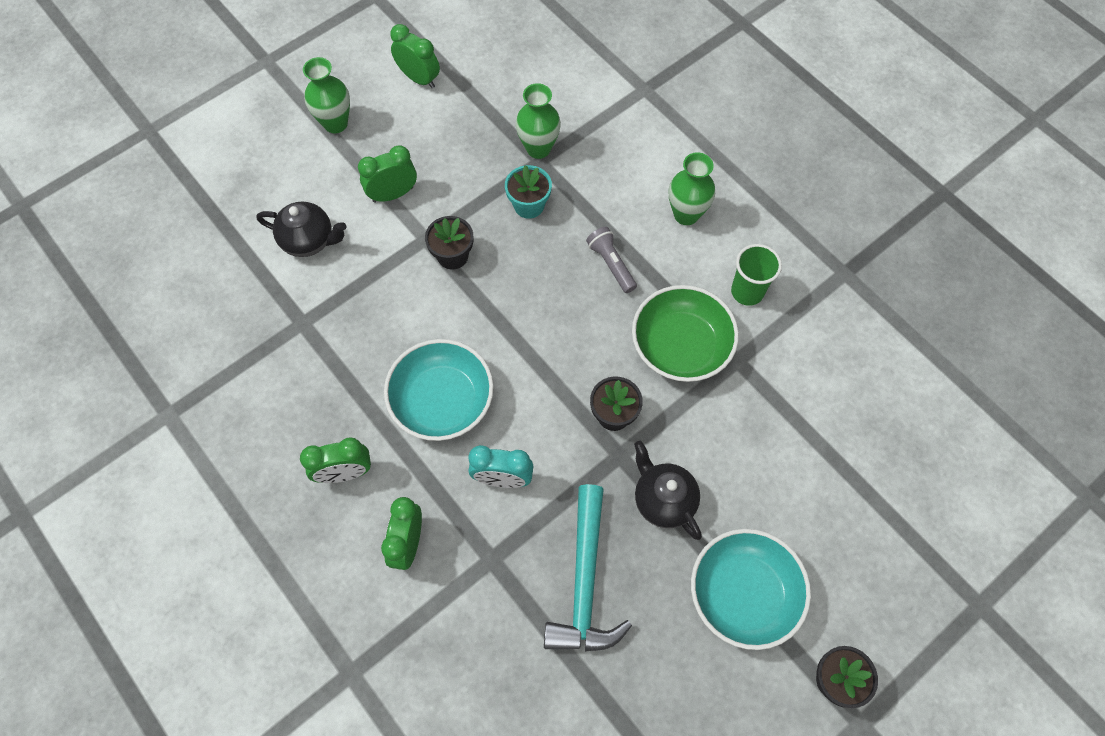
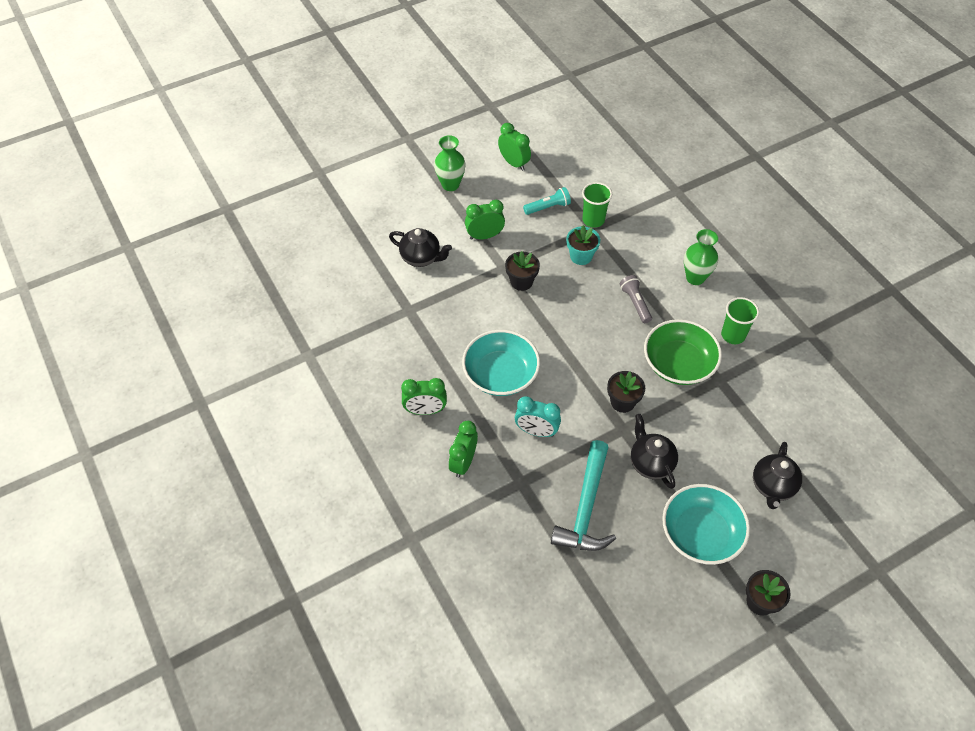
camera: 10 degrees right, 10 degrees down
(474, 138) = (548, 207): none -> turquoise flashlight
(538, 148) = (593, 220): green vase -> green cup
(828, 507) = (772, 486): none -> black teapot

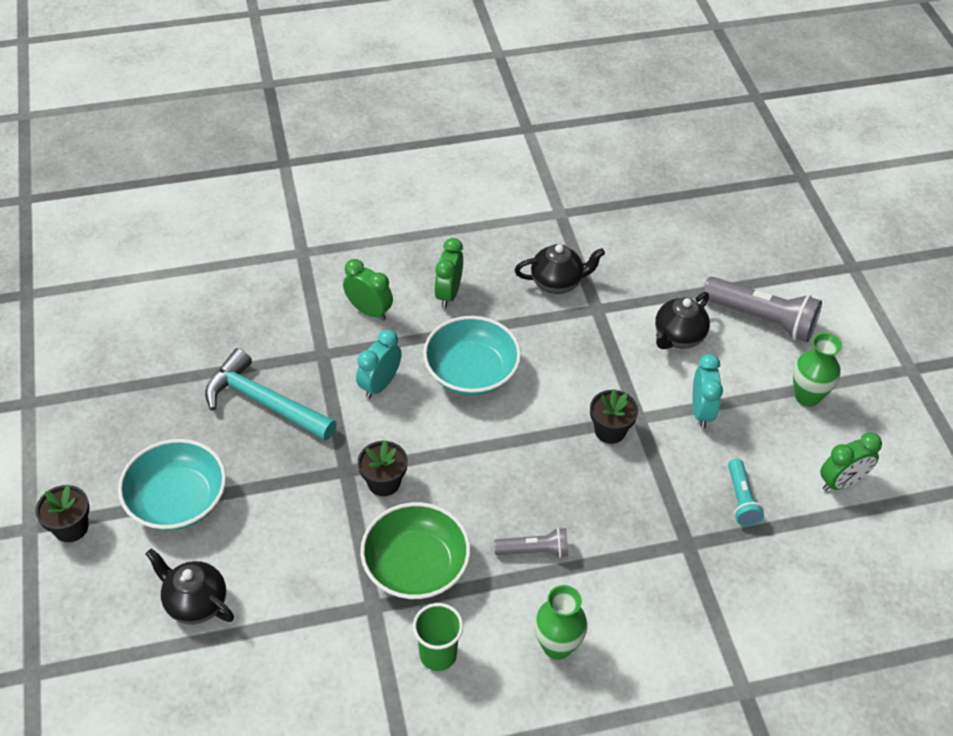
camera: 105 degrees right, 5 degrees down
(387, 215) = (761, 319): none -> grey flashlight
(484, 236) = (701, 411): green clock -> turquoise clock
(581, 256) = (637, 512): turquoise flower pot -> none
(593, 220) = (704, 549): green cup -> none
(650, 463) = (288, 482): black teapot -> black teapot (557, 282)

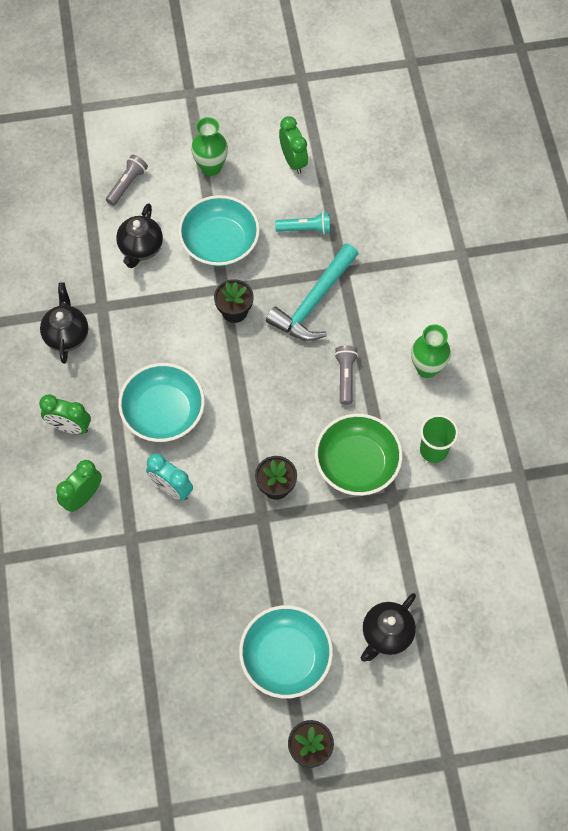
camera: 85 degrees left, 15 degrees up
(264, 402) = (183, 588): turquoise hammer -> turquoise hammer (314, 302)
(678, 337) = (141, 248): black teapot -> black teapot turned 60 degrees clockwise
(701, 411) = (220, 243): turquoise clock -> turquoise bowl
(761, 319) = (127, 184): grey flashlight -> grey flashlight, size x0.56

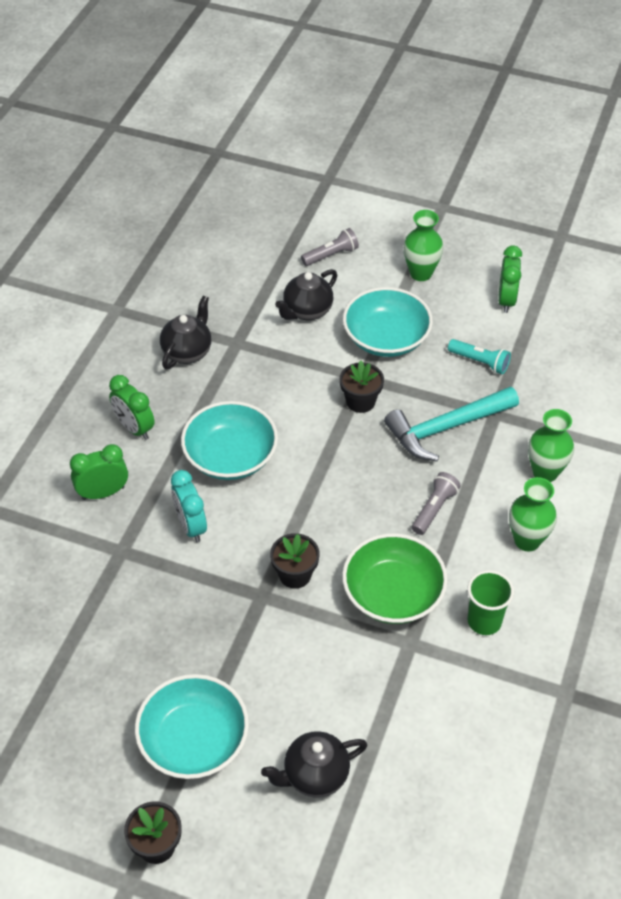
camera: 30 degrees right, 15 degrees down
(408, 303) = (545, 472): none -> green vase

